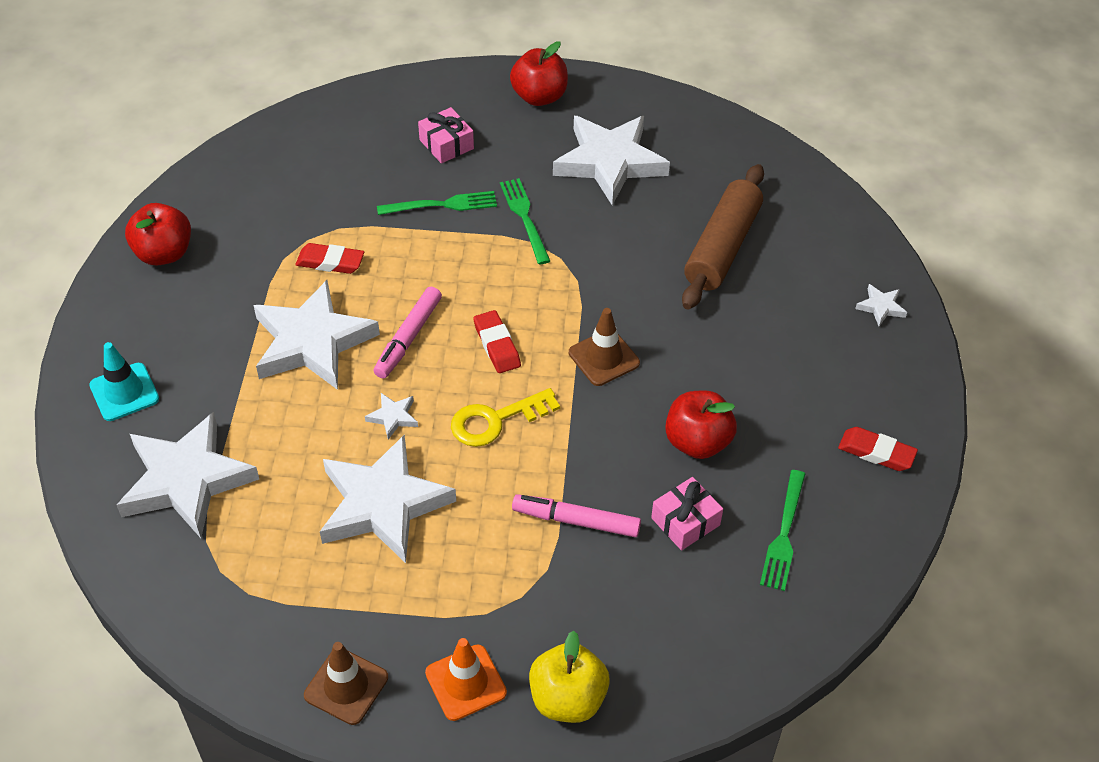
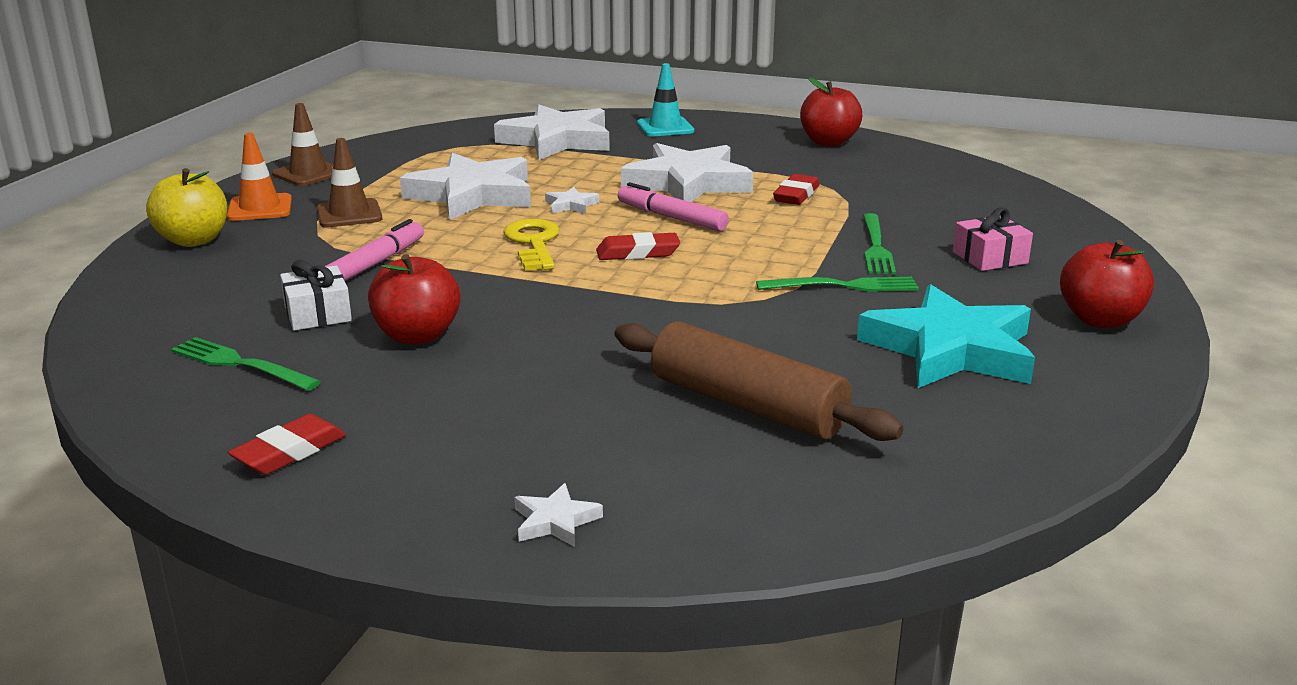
camera: 105 degrees right, 25 degrees down
(604, 358) = (584, 302): brown traffic cone -> brown traffic cone (349, 214)
(609, 162) = (951, 349): white star -> turquoise star
(685, 521) = (318, 314): pink gift -> white gift

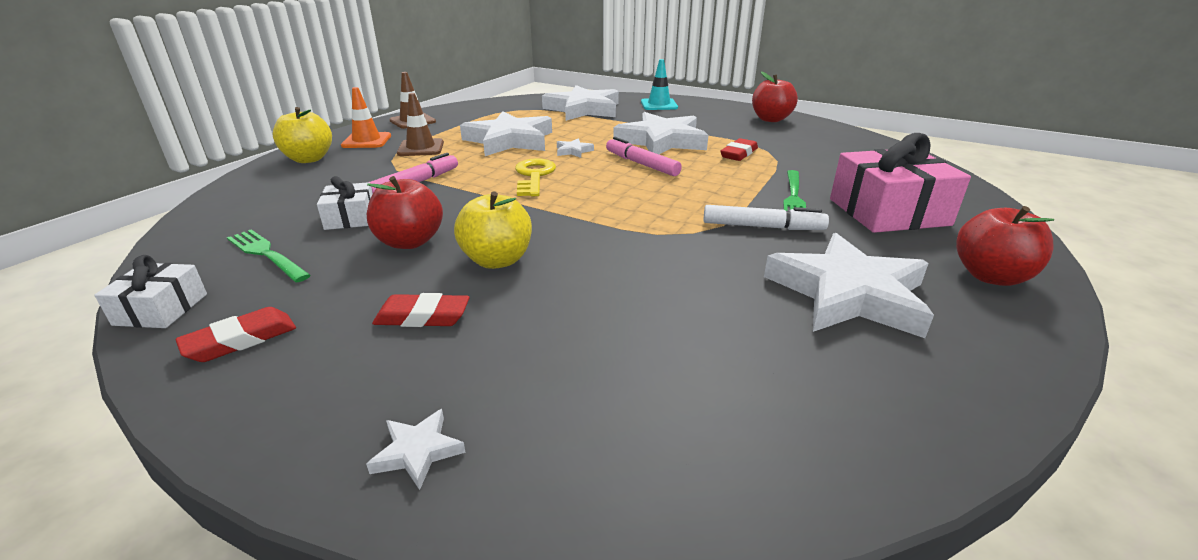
camera: 10 degrees right, 5 degrees up
(161, 432) = (161, 309): none -> white gift
(540, 347) = (497, 260): none -> yellow apple
(638, 253) = (606, 188): red eraser -> red eraser (422, 317)
(747, 405) = (649, 334): brown rolling pin -> none
(844, 286) = (762, 227): green fork -> white marker
(951, 349) = (848, 294): turquoise star -> white star
(990, 258) = (888, 212): pink gift -> pink gift, size x1.89

